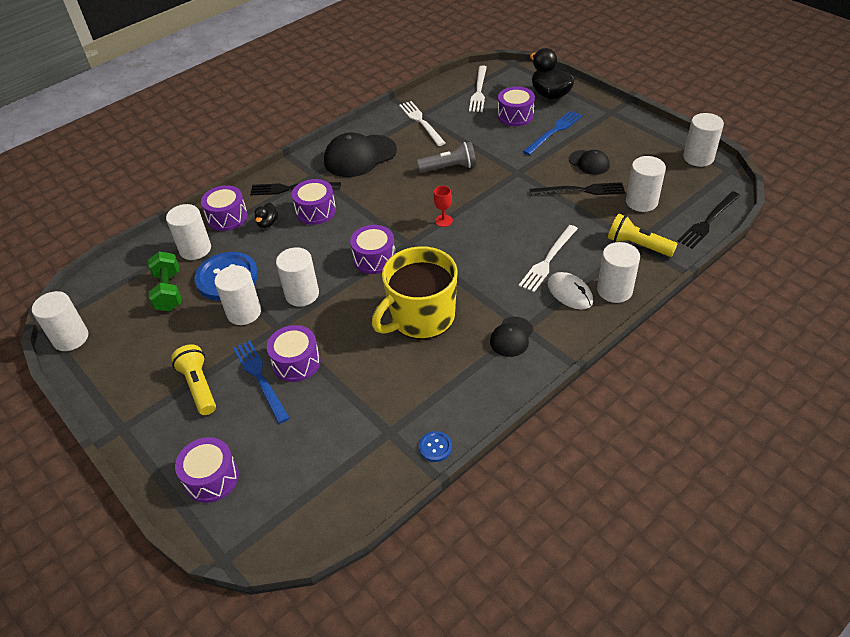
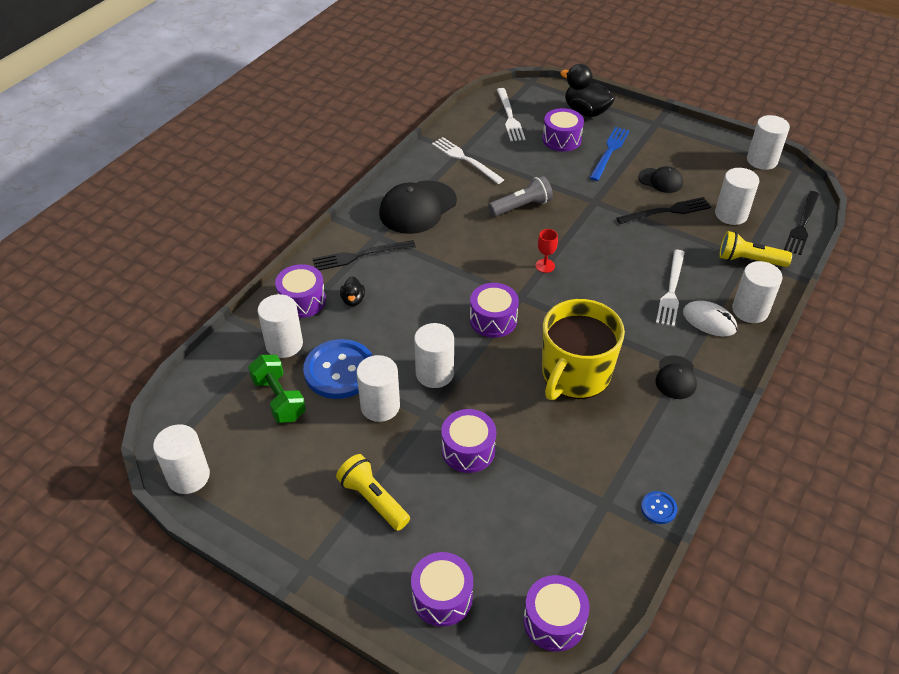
camera: 20 degrees left, 0 degrees up
(260, 378) = (437, 475): blue fork -> none
(316, 211) = (401, 277): purple drum -> purple drum (554, 621)

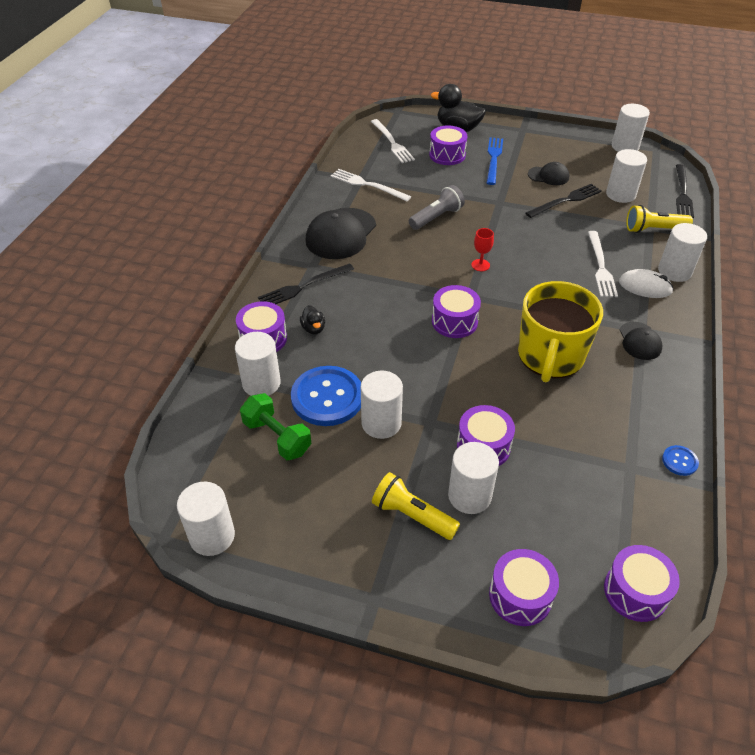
camera: 15 degrees left, 0 degrees up
(434, 373) = (421, 381): white cylinder -> white cylinder (469, 496)

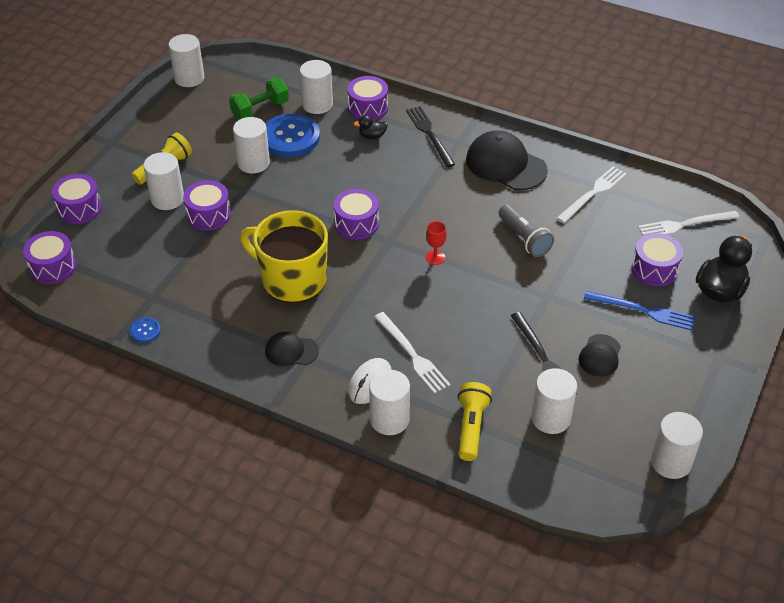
camera: 100 degrees right, 0 degrees up
(600, 266) = (412, 355): white fork -> white fork turned 135 degrees counterclockwise
(682, 193) = (546, 489): black fork -> none

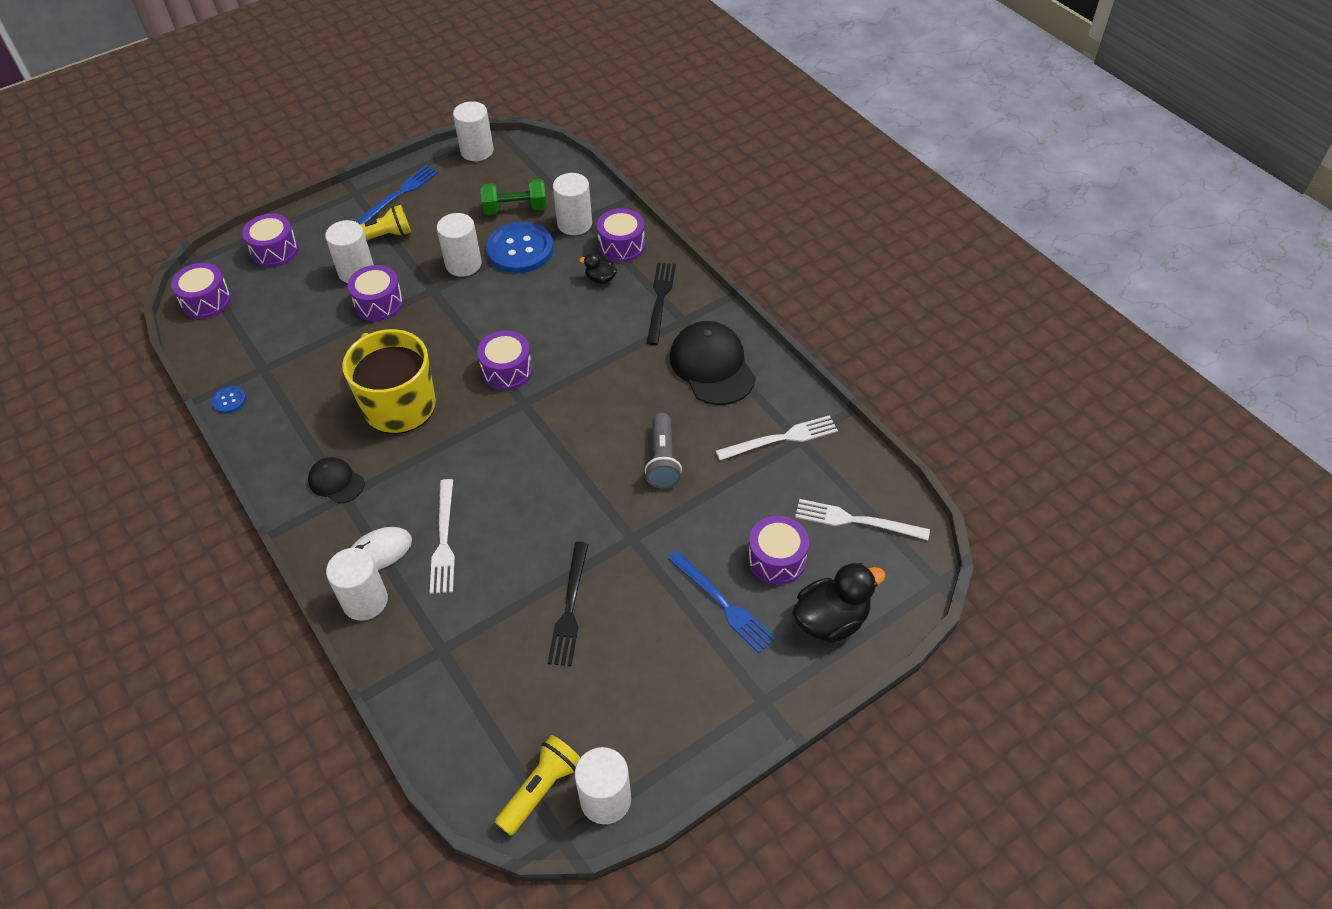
camera: 30 degrees right, 5 degrees up
(151, 130) = (399, 194): none -> blue fork
(435, 257) = (553, 442): red goblet -> none
(471, 427) = (435, 650): yellow flashlight -> yellow flashlight (541, 789)
(551, 418) = (521, 681): white cylinder -> none
(600, 356) = (632, 634): black cap -> none

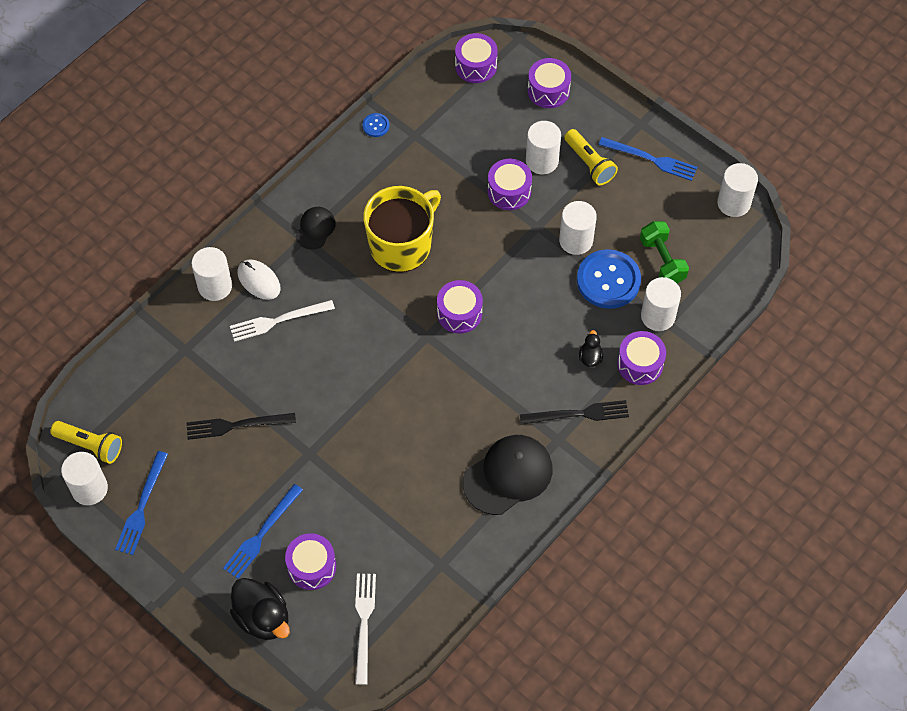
camera: 75 degrees right, 10 degrees up
(650, 735) = (142, 506): none -> blue fork
(662, 460) = (392, 458): grey flashlight -> none
(781, 439) = (438, 548): white fork -> none

